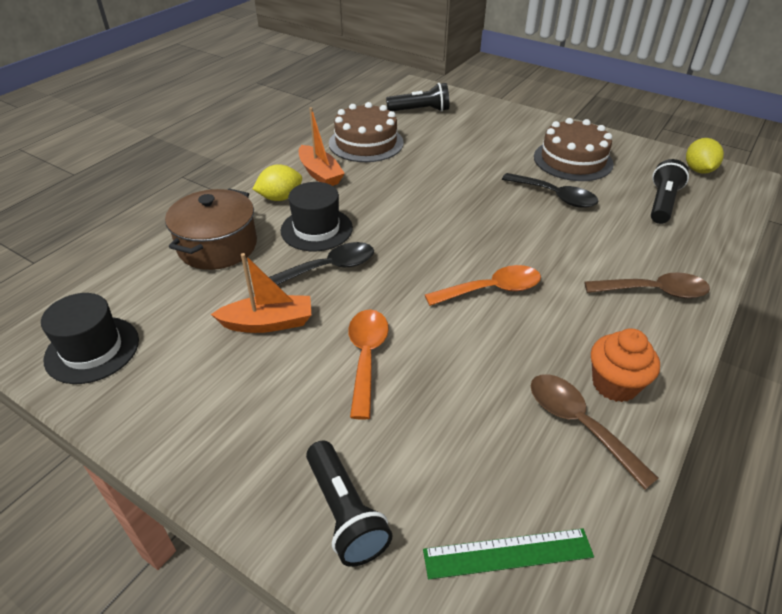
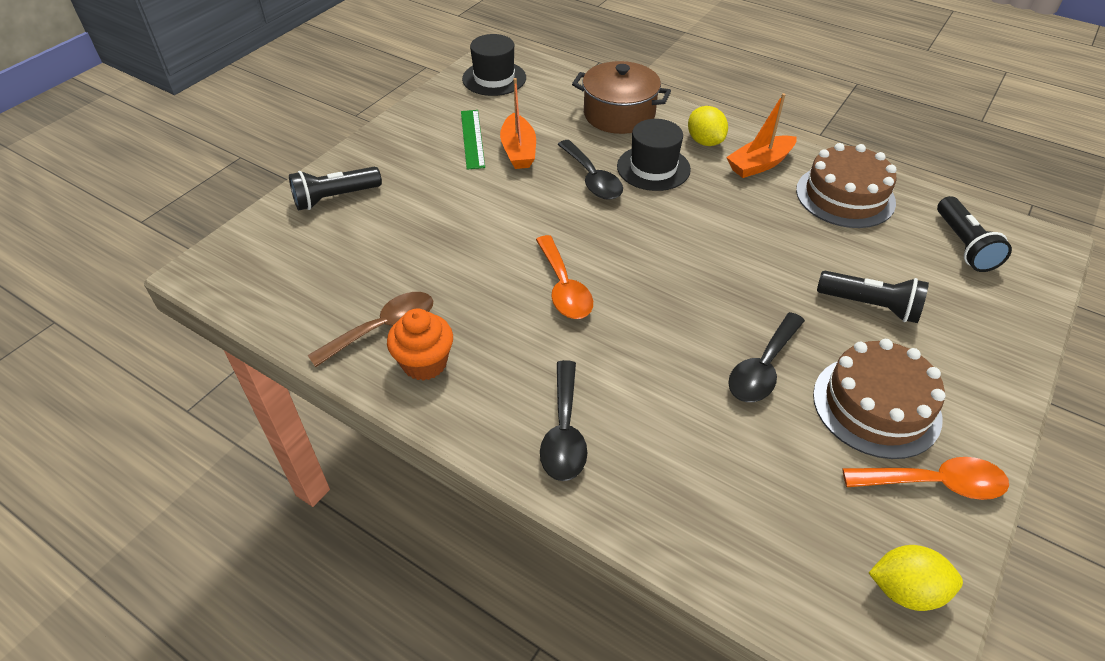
camera: 90 degrees right, 5 degrees up
(366, 357) = (475, 204): orange spoon -> orange spoon (934, 483)
(508, 553) = (283, 272): green ruler -> green ruler (472, 139)
(653, 292) = (564, 432): brown spoon -> black spoon
(662, 203) = (775, 498): black flashlight -> black flashlight (870, 306)

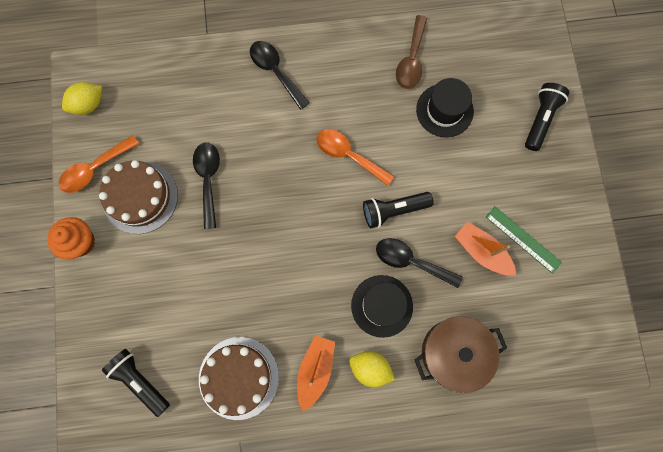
camera: 140 degrees right, 30 degrees up
(424, 363) = (371, 57): orange cupcake -> orange cupcake (81, 242)
(494, 78) = (583, 324): black hat -> black hat (444, 110)
(870, 306) = (174, 273): black flashlight -> black flashlight (393, 210)

